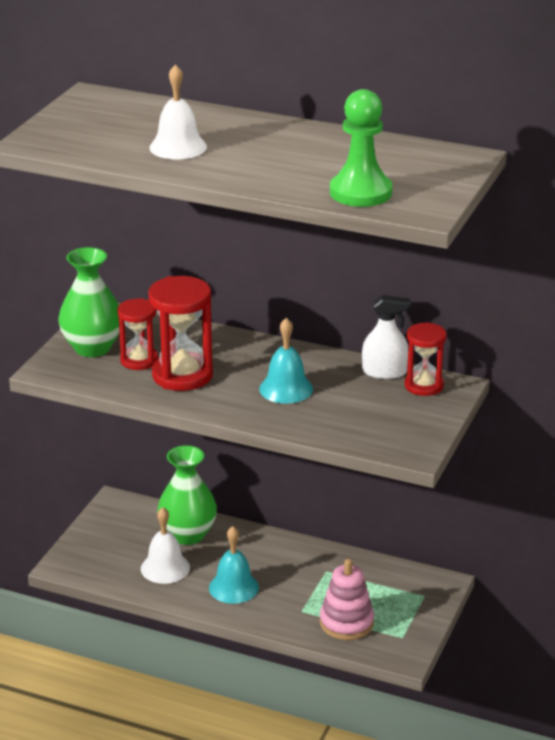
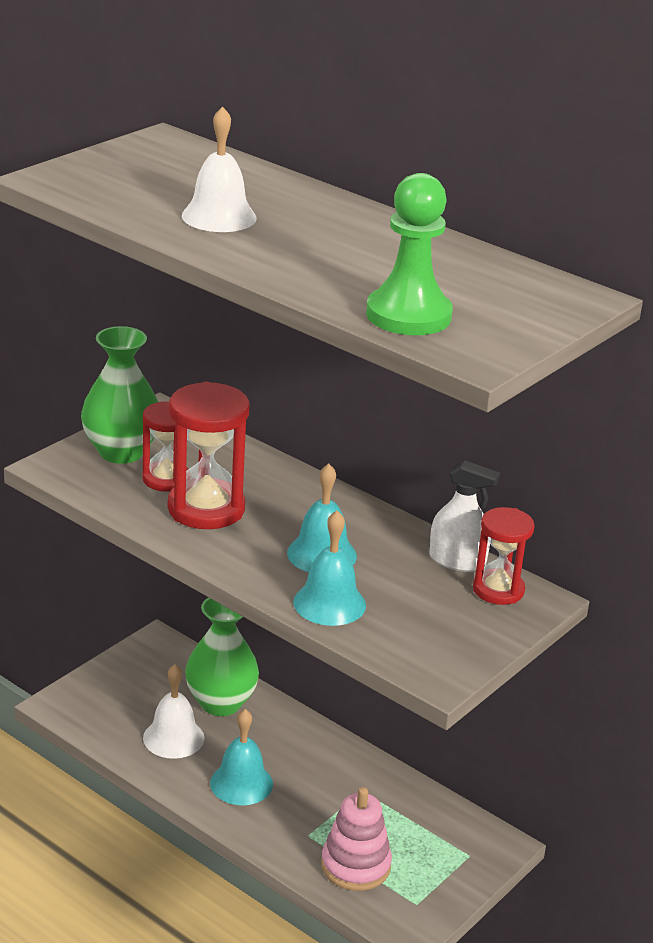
camera: 15 degrees right, 0 degrees up
(311, 421) = (329, 603): none -> turquoise bell

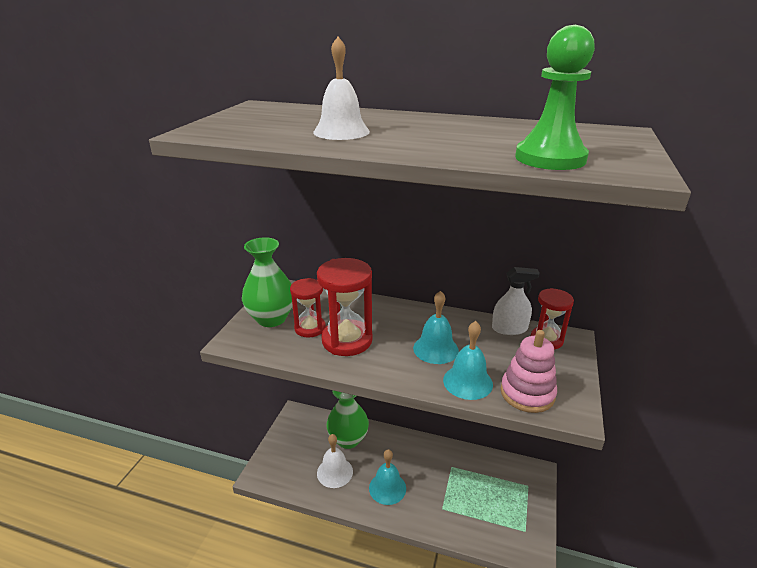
camera: 20 degrees left, 0 degrees up
(355, 866) = (479, 519): pink stacking toy -> pink stacking toy (527, 393)

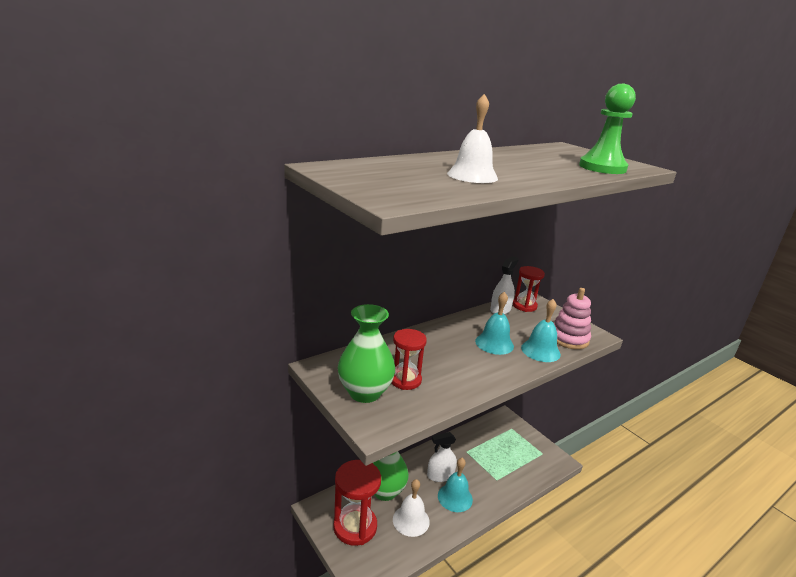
camera: 55 degrees left, 5 degrees down
(347, 340) = (443, 371): red hourglass -> red hourglass (355, 527)
(401, 464) = (440, 475): none -> white spray bottle

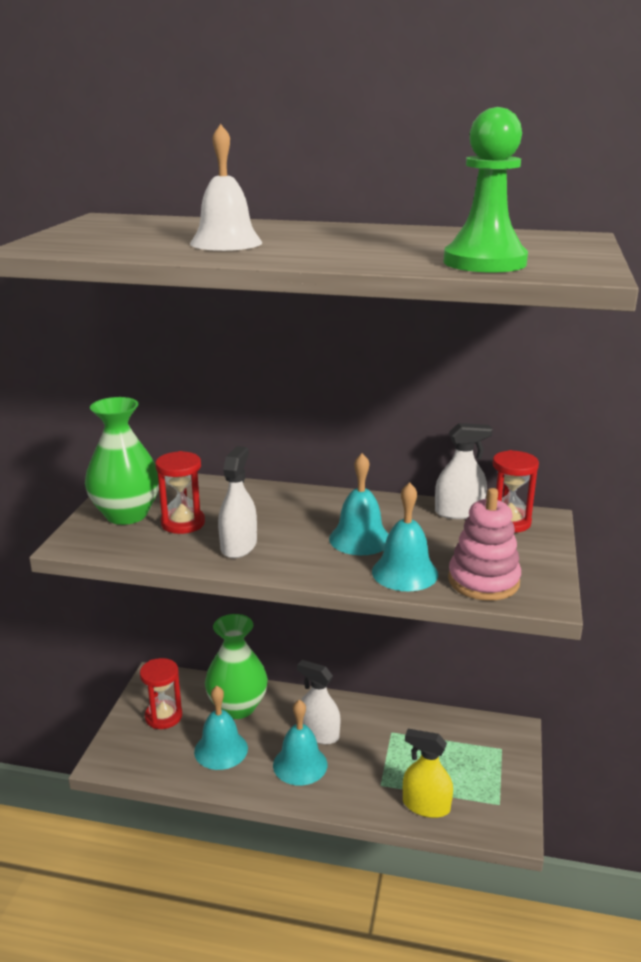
camera: 50 degrees right, 0 degrees up
(355, 527) = (163, 716): red hourglass -> red hourglass, size x0.63
(411, 520) = (221, 750): white bell -> turquoise bell
(457, 377) = (238, 546): none -> white spray bottle
(523, 475) = (426, 805): none -> yellow spray bottle

